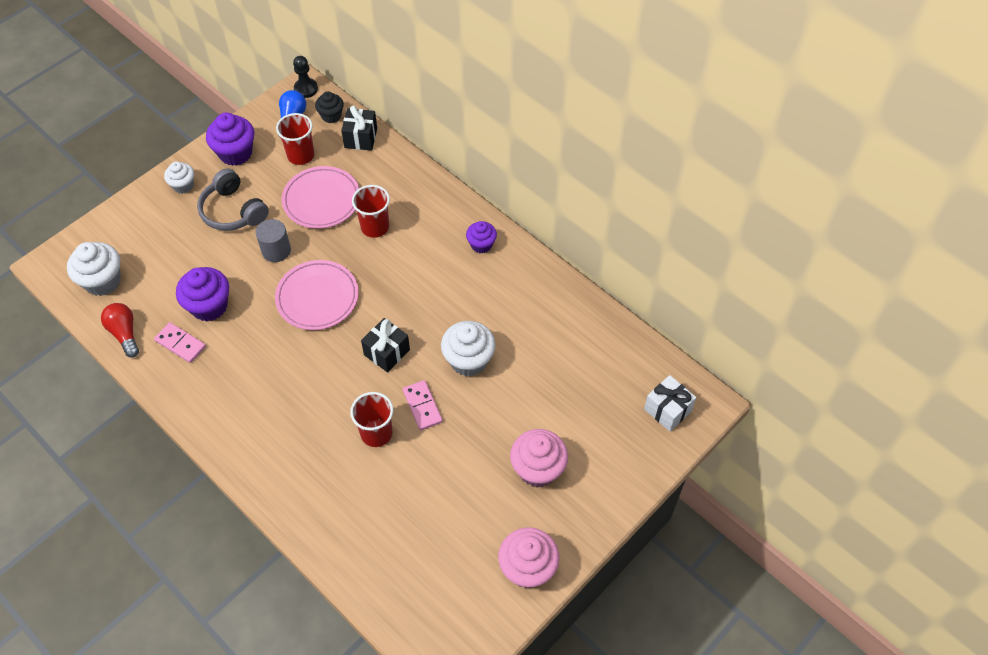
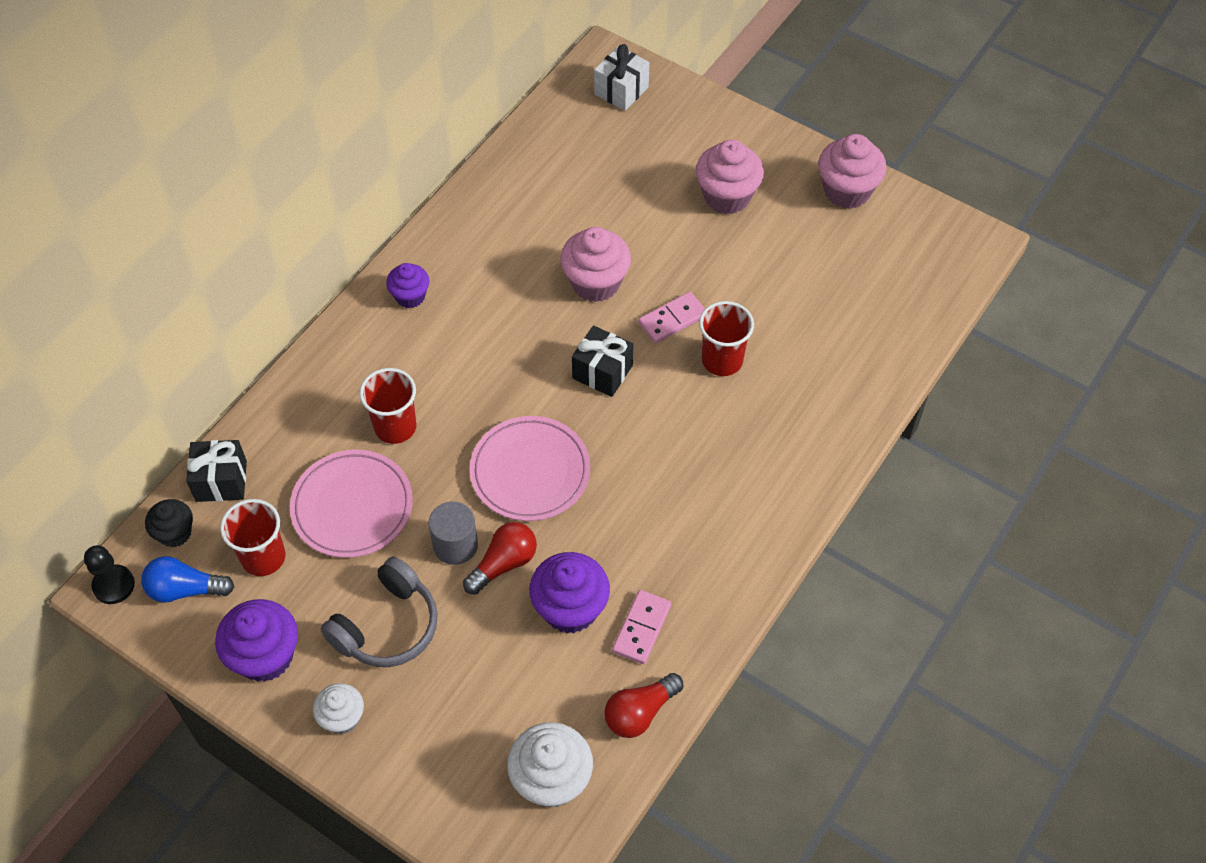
camera: 100 degrees left, 0 degrees up
(254, 274) = (504, 564): none -> red light bulb
(468, 360) = (595, 283): white cupcake -> pink cupcake

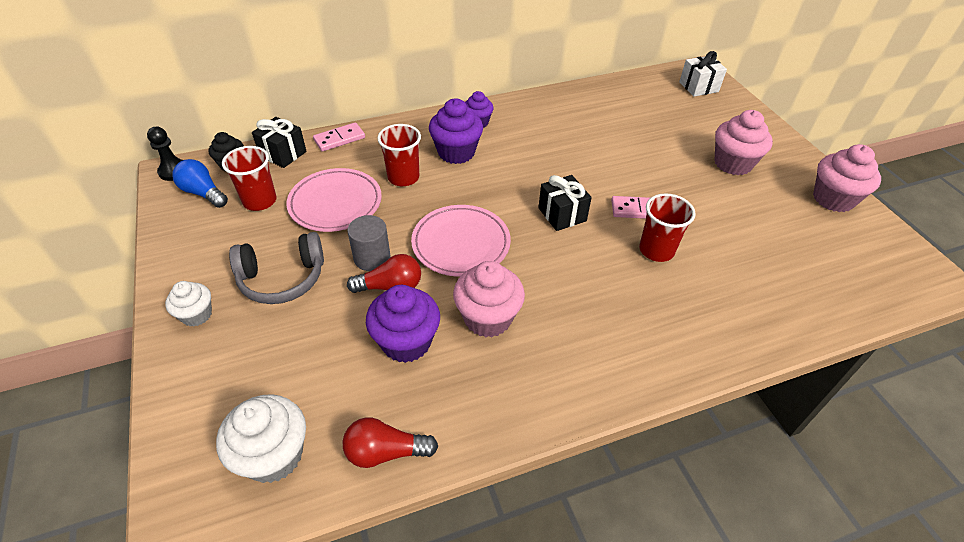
camera: 35 degrees right, 10 degrees down
(265, 656) = (199, 251): purple cupcake -> purple cupcake (456, 152)
(595, 283) = (600, 167): pink cupcake -> pink cupcake (488, 318)
(642, 628) = (444, 389): pink domino -> pink domino (339, 139)

